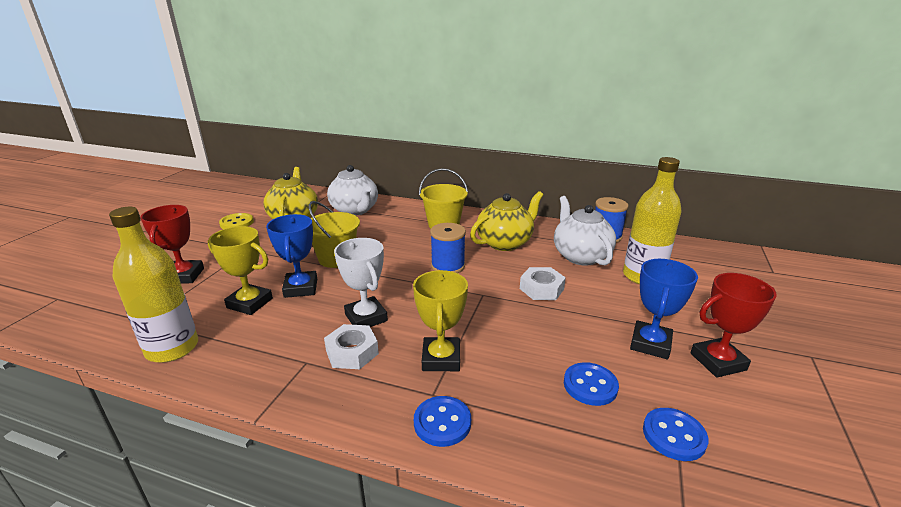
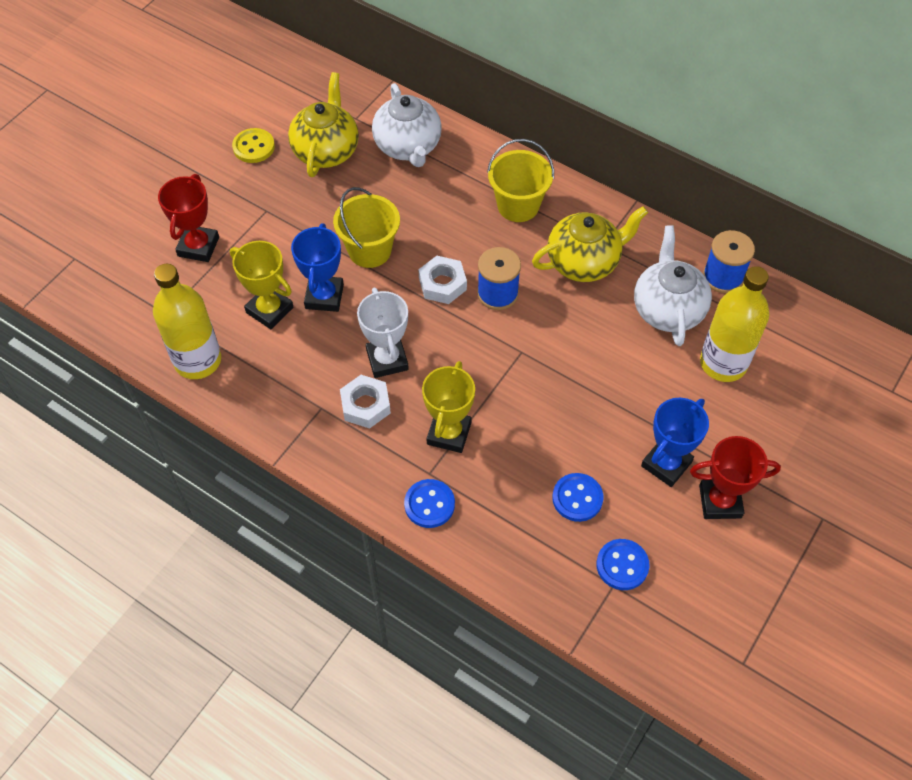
camera: 15 degrees right, 30 degrees up
(541, 289) = (592, 357): white nut -> white nut (442, 284)

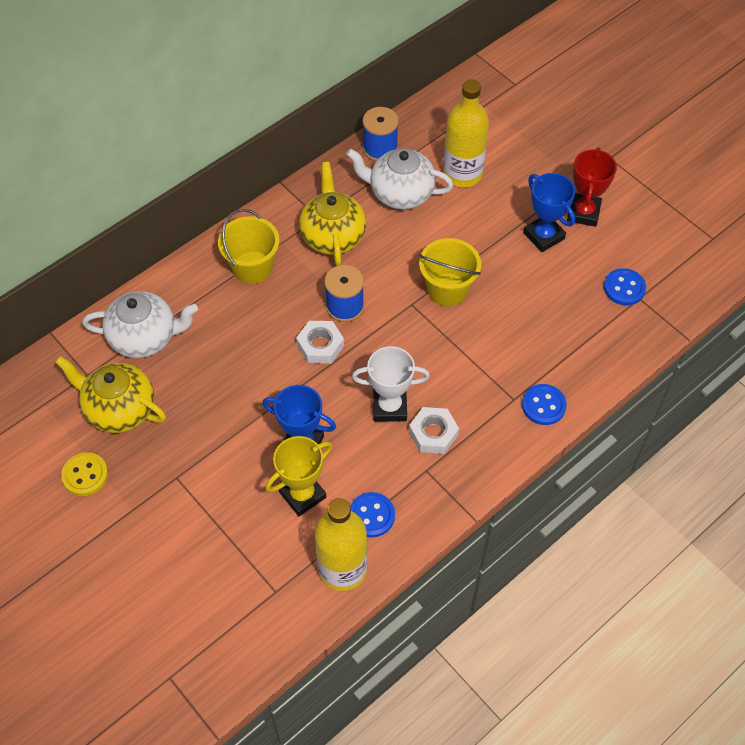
camera: 75 degrees left, 0 degrees up
(198, 247) = (200, 548): red trophy -> none
(369, 250) = (261, 396): yellow bucket -> yellow bucket (447, 289)
(449, 433) = (478, 376): yellow trophy -> none
(577, 498) = (560, 301): blue button -> blue button (371, 515)

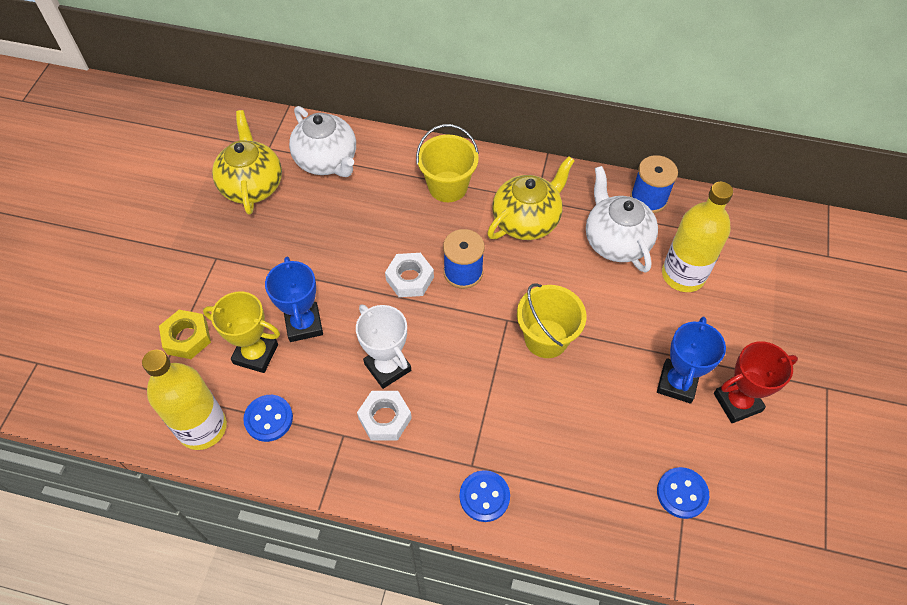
camera: 55 degrees right, 0 degrees up
(85, 475) = (181, 201): yellow button -> none
(243, 540) = (187, 337): none -> yellow nut

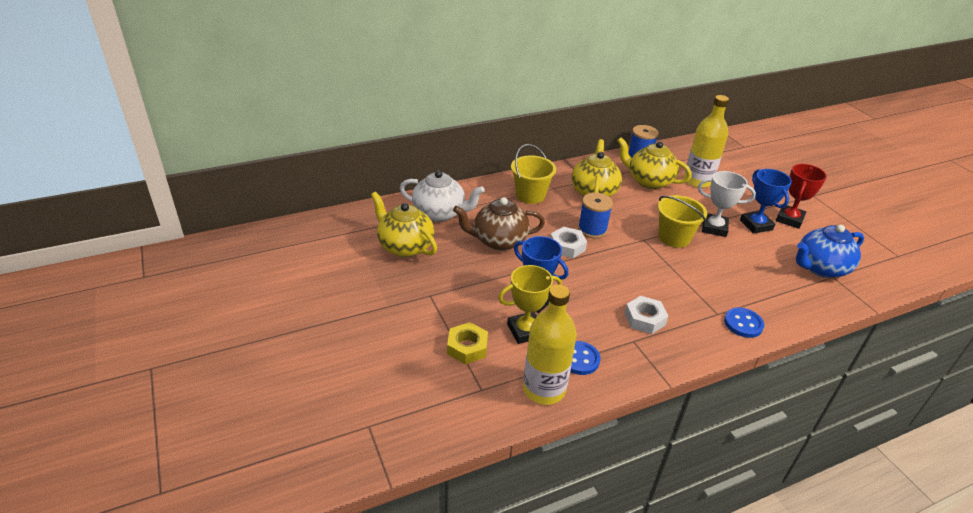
camera: 40 degrees left, 20 degrees down
(347, 230) = (498, 241): none -> brown teapot
(387, 367) = (612, 294): white trophy -> white trophy (714, 228)
(616, 241) = (649, 181): white teapot -> yellow teapot
(682, 493) = (820, 268): blue button -> blue teapot

